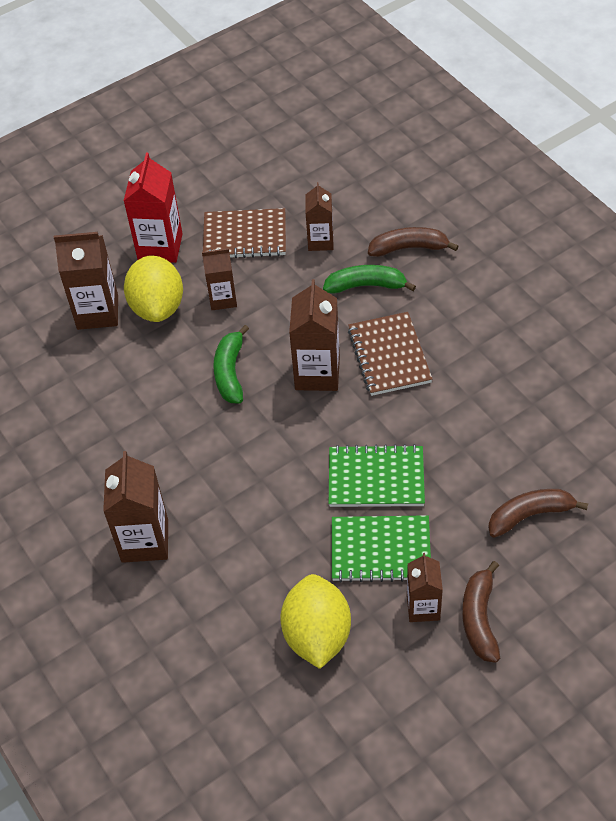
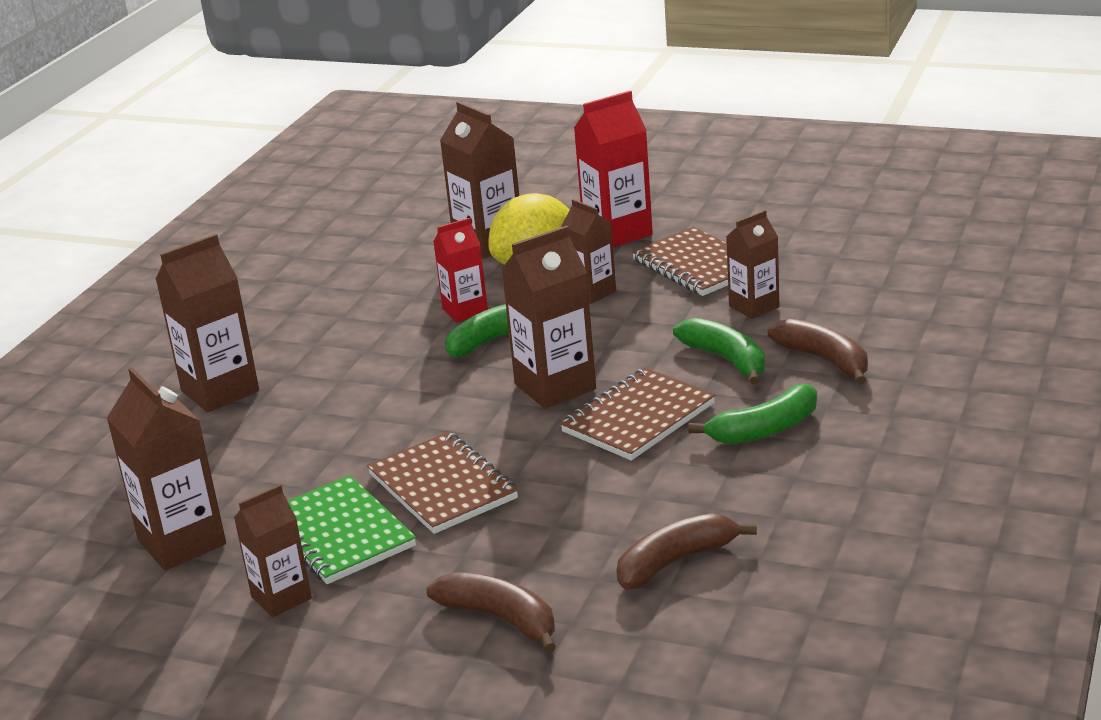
camera: 55 degrees right, 25 degrees down
(177, 368) = (465, 311): none -> red carton
(317, 635) = (182, 542): yellow lemon -> brown carton
(376, 478) = (443, 486): green notebook -> brown notebook
(453, 311) = (765, 429): none -> green banana
(479, 619) = (299, 647): brown banana -> brown banana (675, 562)

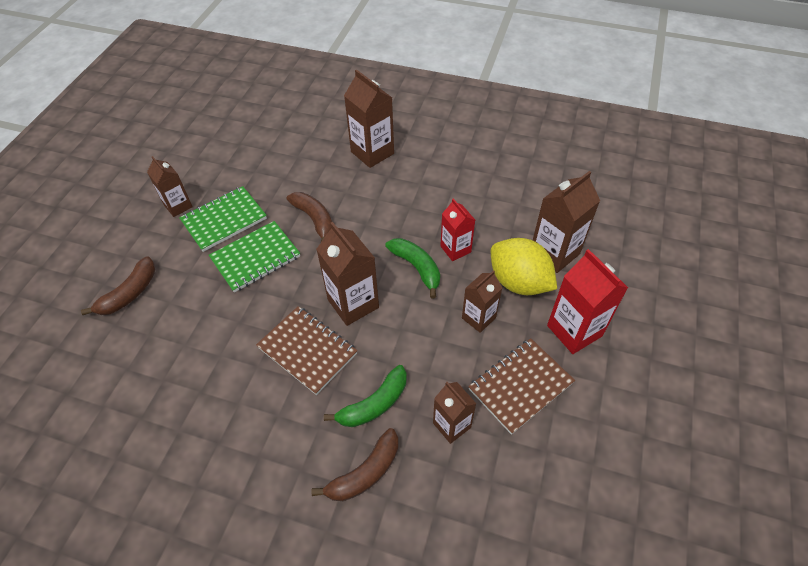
camera: 85 degrees right, 25 degrees up
(182, 542) = (234, 163): brown carton -> none
(443, 486) = (255, 258): brown notebook -> green notebook
(675, 562) = (150, 373): brown banana -> brown banana (314, 219)
(765, 429) = (278, 426): green banana -> none

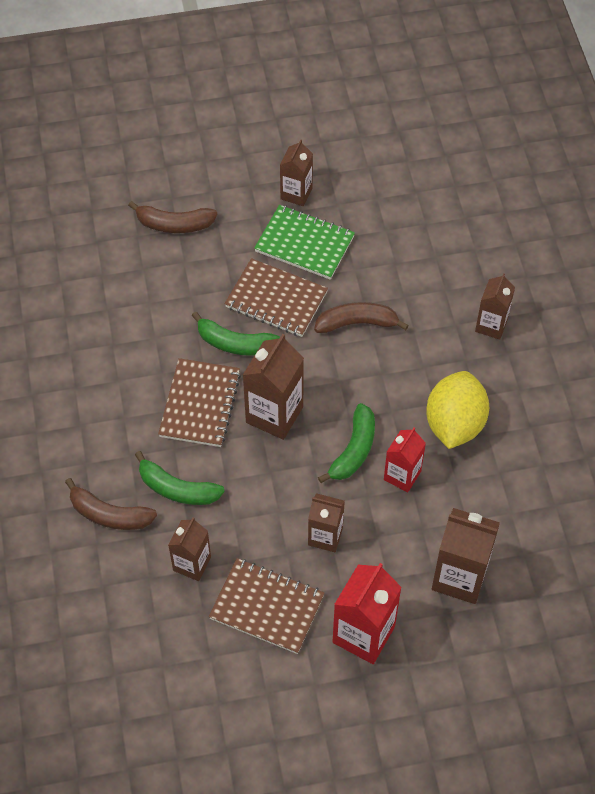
camera: 60 degrees right, 5 degrees up
(255, 258) = (276, 300): green notebook -> brown notebook
(271, 301) = (235, 343): none -> green banana
(314, 219) = (357, 323): brown banana -> brown banana turned 120 degrees counterclockwise
(372, 152) = (491, 325): brown carton -> brown carton, size x0.63
(519, 282) = (395, 556): yellow lemon -> yellow lemon (454, 424)

